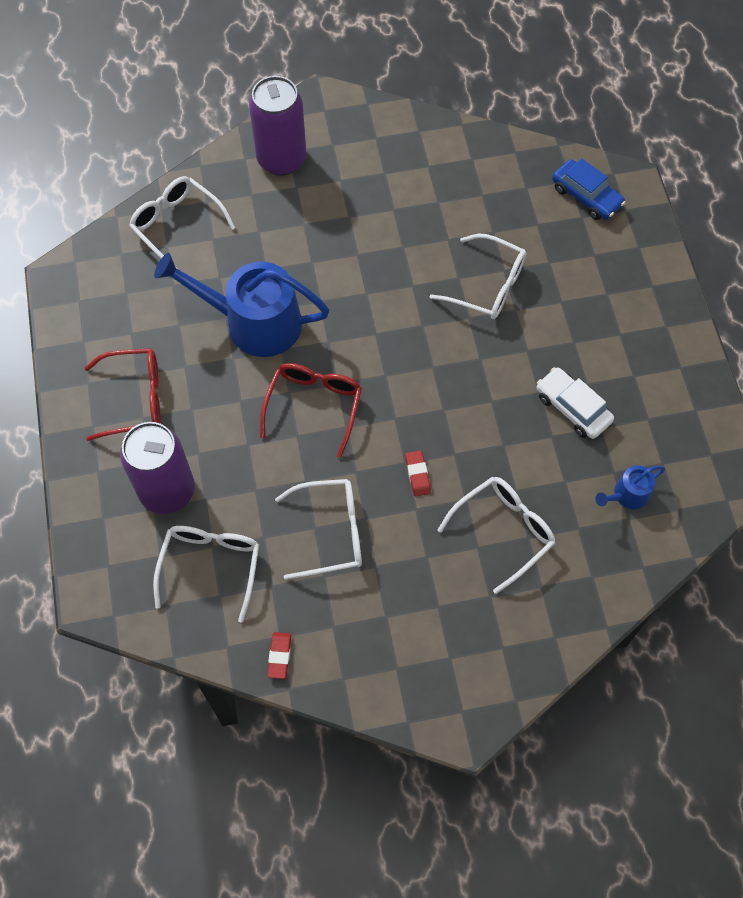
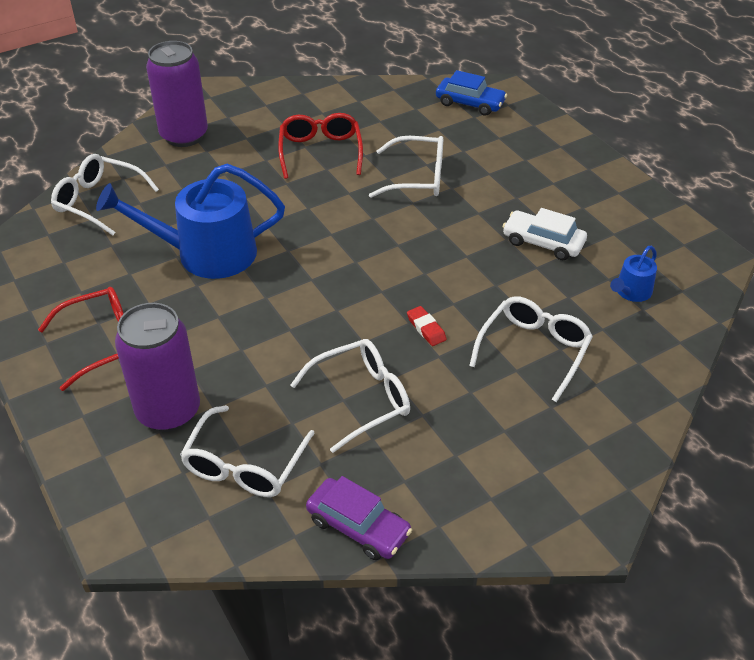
camera: 20 degrees left, 20 degrees down
(211, 566) = (244, 465): white glasses -> white glasses turned 150 degrees counterclockwise
(279, 656) = (358, 526): red eraser -> purple car
(314, 406) = (296, 302): red glasses -> red glasses (320, 152)

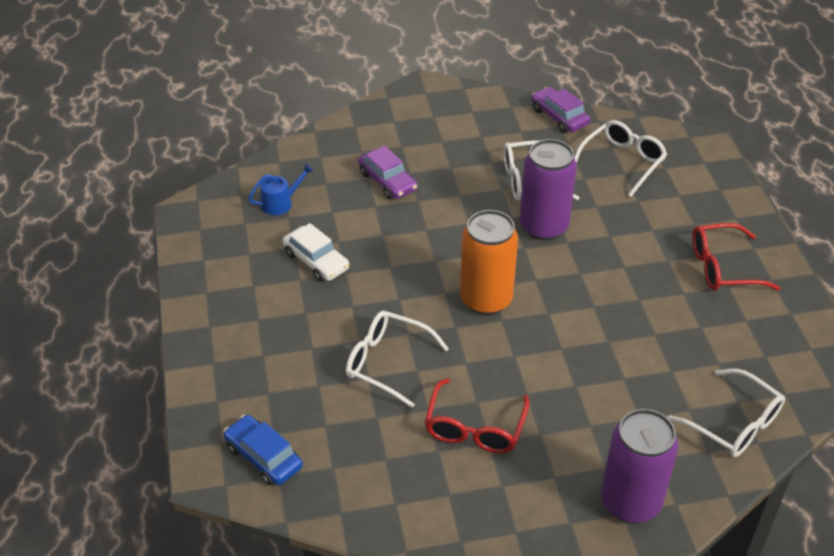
camera: 160 degrees left, 0 degrees up
(168, 411) = (672, 205): purple can -> purple can (543, 227)
(206, 254) = (626, 329): blue watering can -> none
(354, 247) = (486, 300): none -> orange can
(426, 328) = (459, 215): red eraser -> none
(534, 350) = (387, 181): white glasses -> purple car

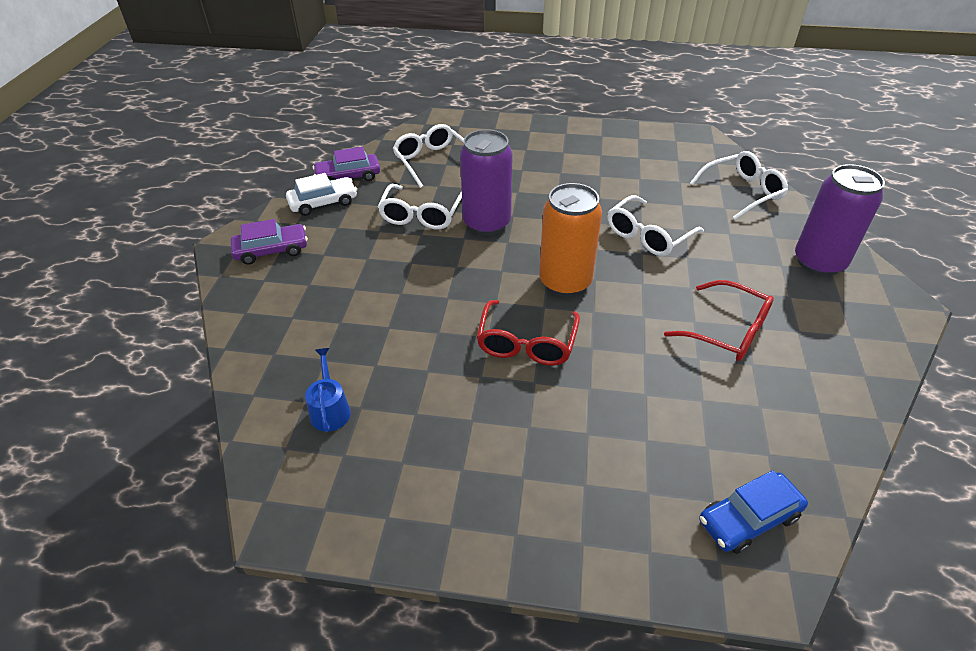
camera: 70 degrees left, 0 degrees up
(316, 261) = (449, 398): white car -> white car (323, 203)
(387, 181) = (356, 308): purple car -> purple car (271, 250)
(387, 362) = (627, 373): white glasses -> white glasses (648, 235)
(722, 267) = (580, 151): red glasses -> red glasses (526, 343)

